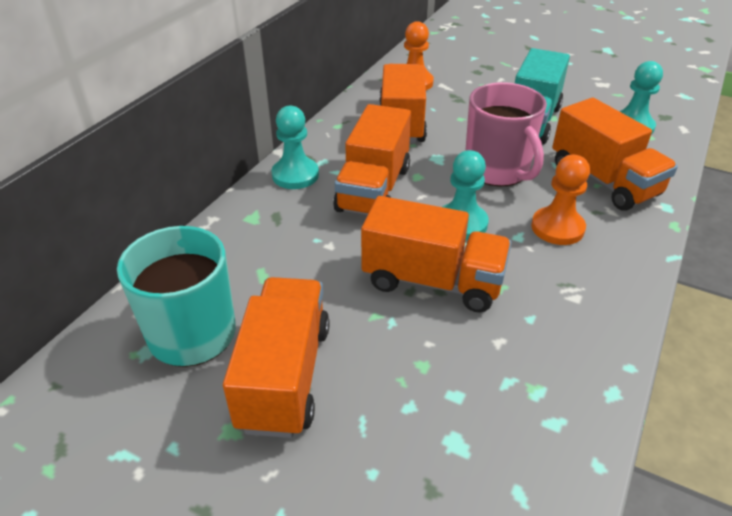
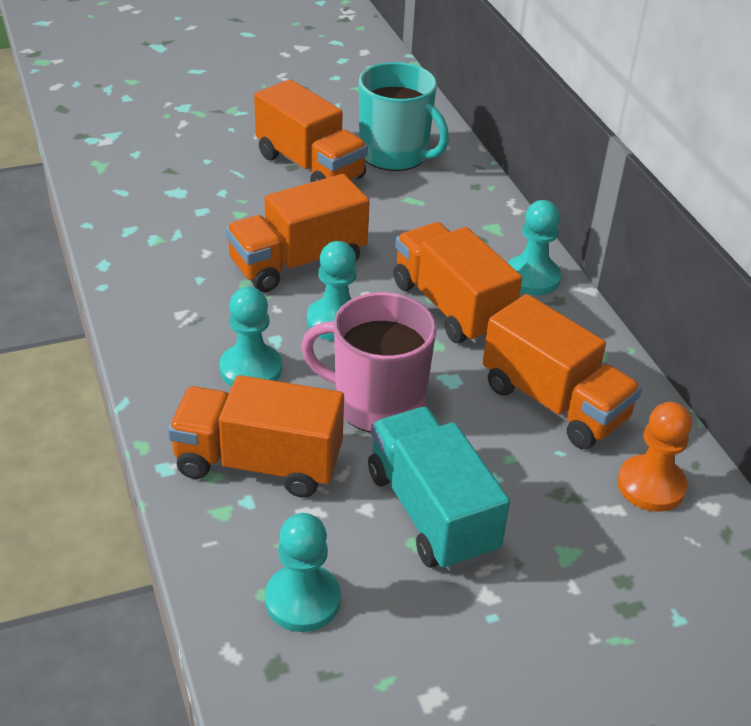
camera: 130 degrees right, 0 degrees up
(557, 228) = (251, 369): orange pawn -> turquoise pawn

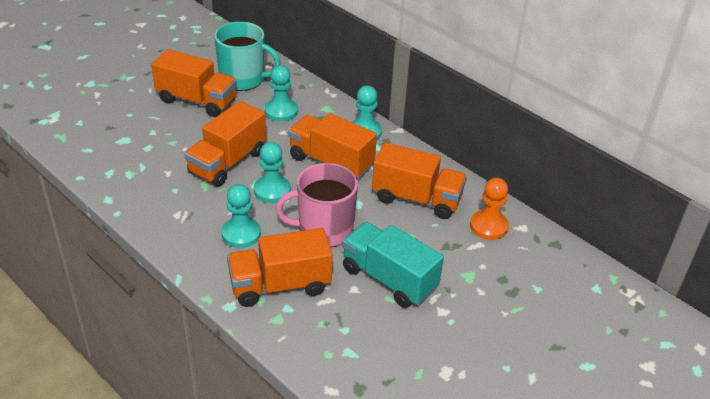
camera: 25 degrees left, 0 degrees up
(302, 600) = (351, 349): turquoise pawn -> turquoise pawn (281, 111)

